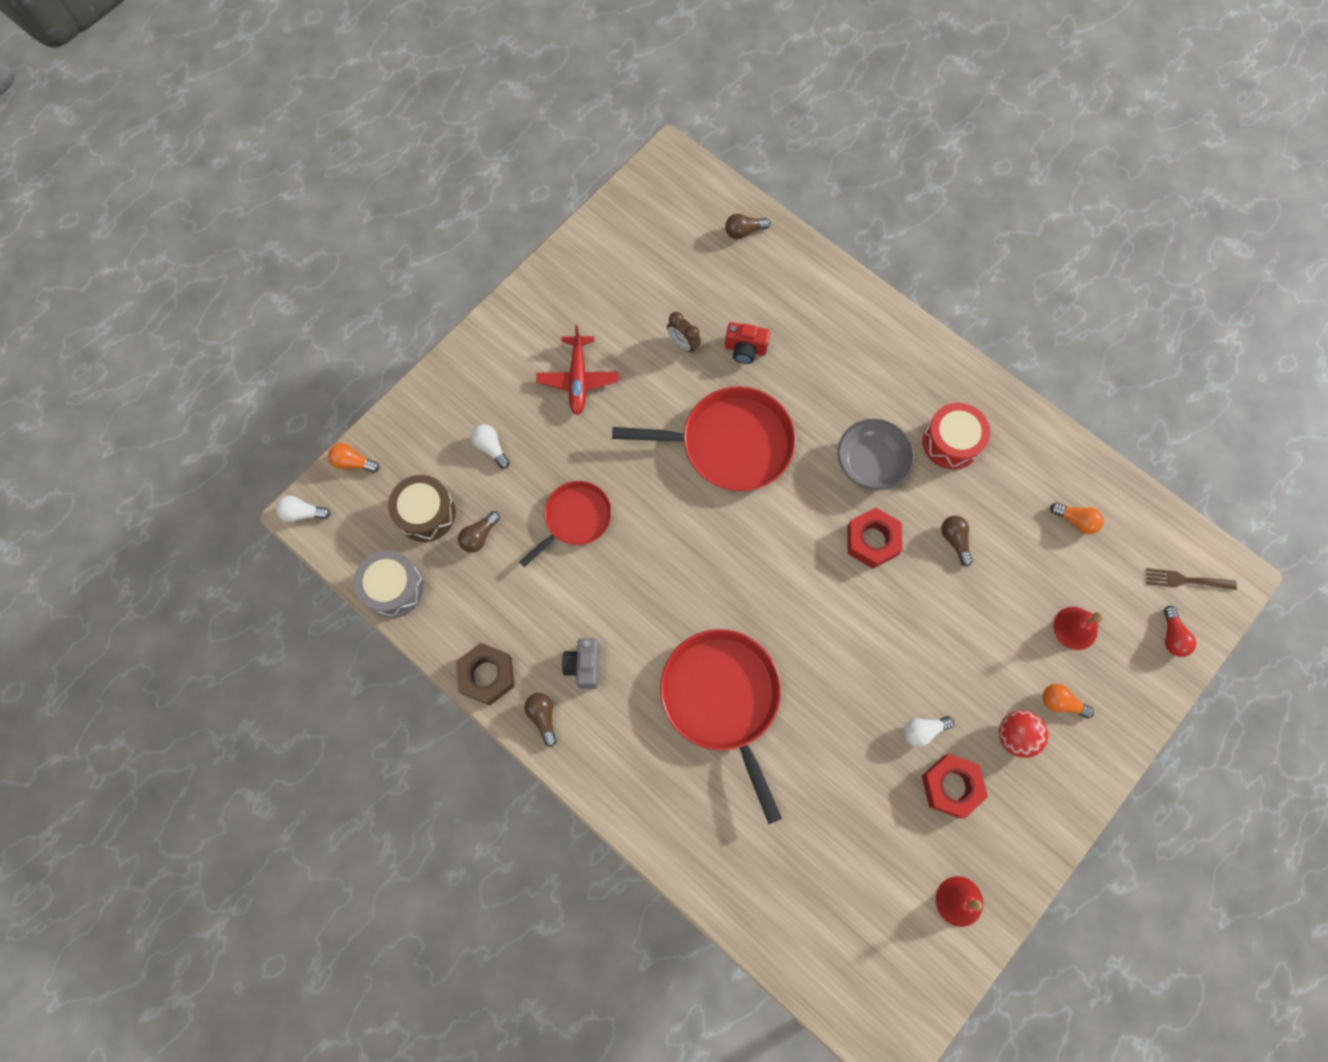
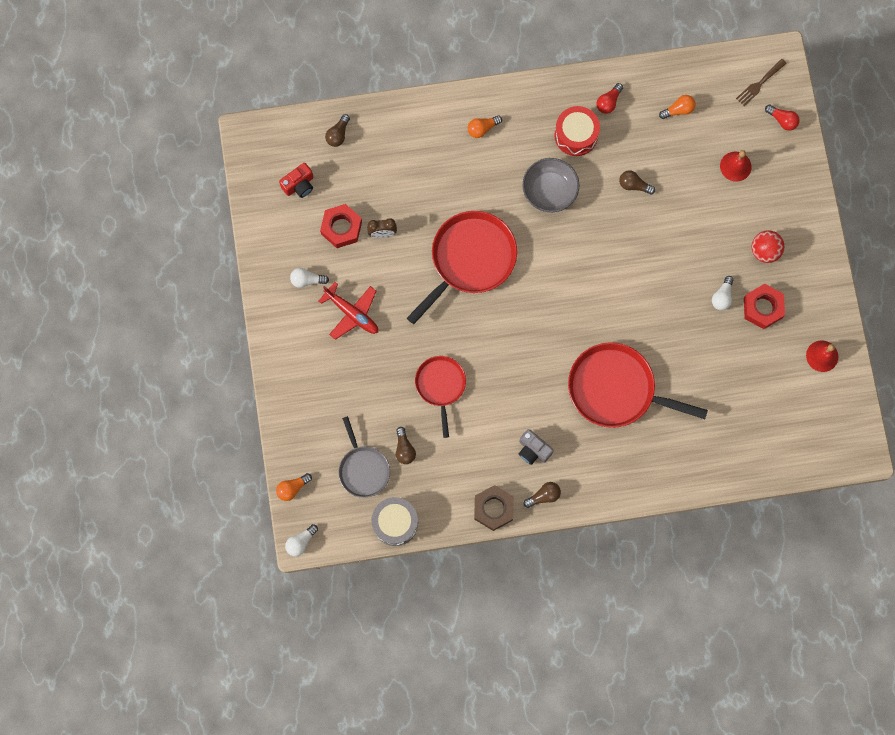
camera: 50 degrees left, 5 degrees up
(426, 513) = (363, 469): brown drum -> grey pan
(491, 448) = (353, 399): white light bulb -> white light bulb (307, 280)
(543, 717) = (544, 496): brown light bulb -> brown light bulb turned 135 degrees clockwise
(745, 349) = (417, 200): red camera -> red camera (299, 185)
(872, 540) = (595, 230): red nut -> red nut (341, 228)
(1015, 446) = (608, 102): none -> red light bulb
(1060, 703) = (767, 211): orange light bulb -> orange light bulb (482, 128)

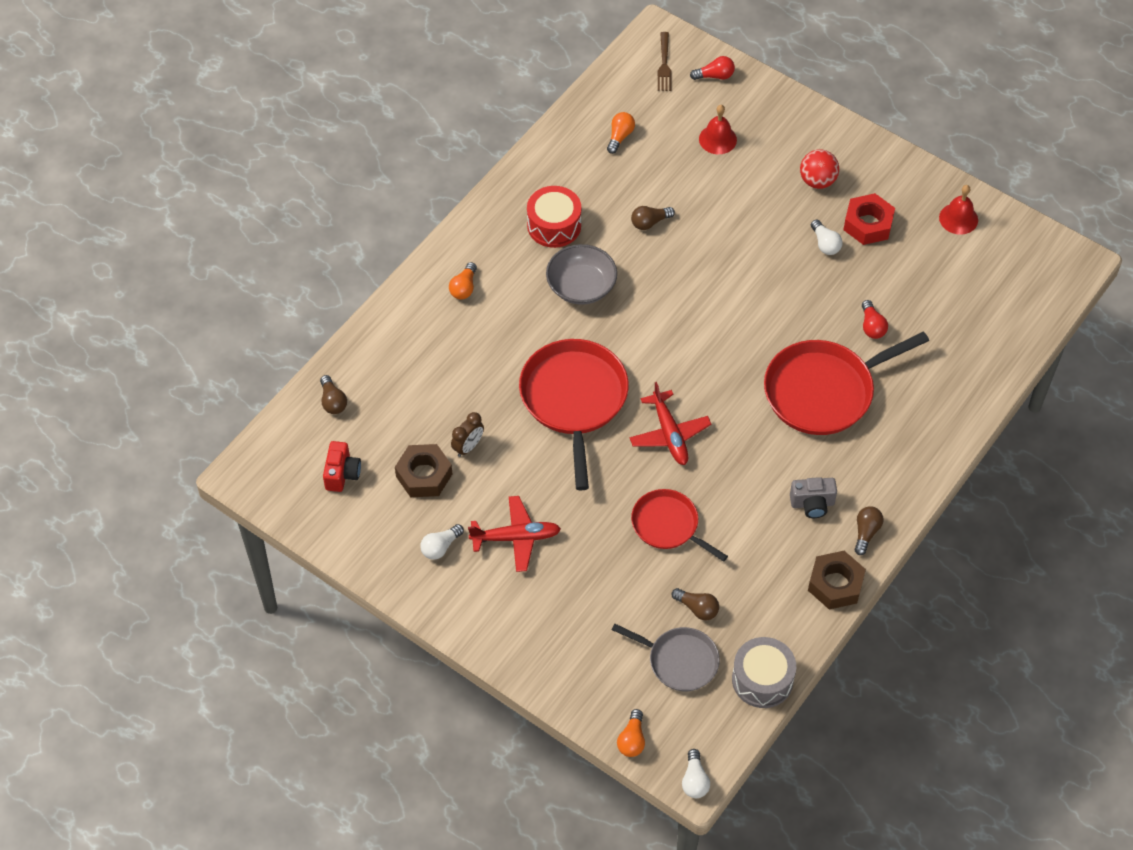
camera: 45 degrees left, 20 degrees down
(341, 228) = (424, 475): red nut -> brown nut
(500, 331) = (669, 434): none -> red plane
(608, 102) = (553, 178): red light bulb -> red light bulb (872, 326)

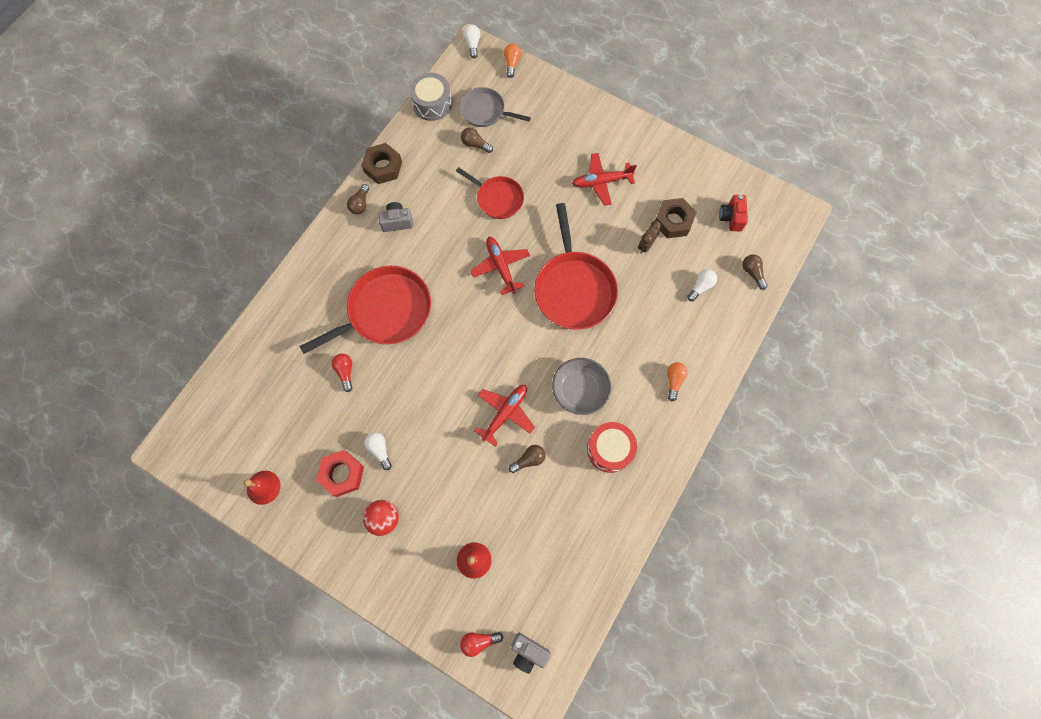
camera: 175 degrees right, 15 degrees up
(440, 547) = (651, 171): white light bulb -> white light bulb (701, 287)
(620, 136) = (563, 555): orange light bulb -> none
(664, 65) = (528, 652): brown fork -> grey camera
(674, 269) = (505, 413): none -> red plane

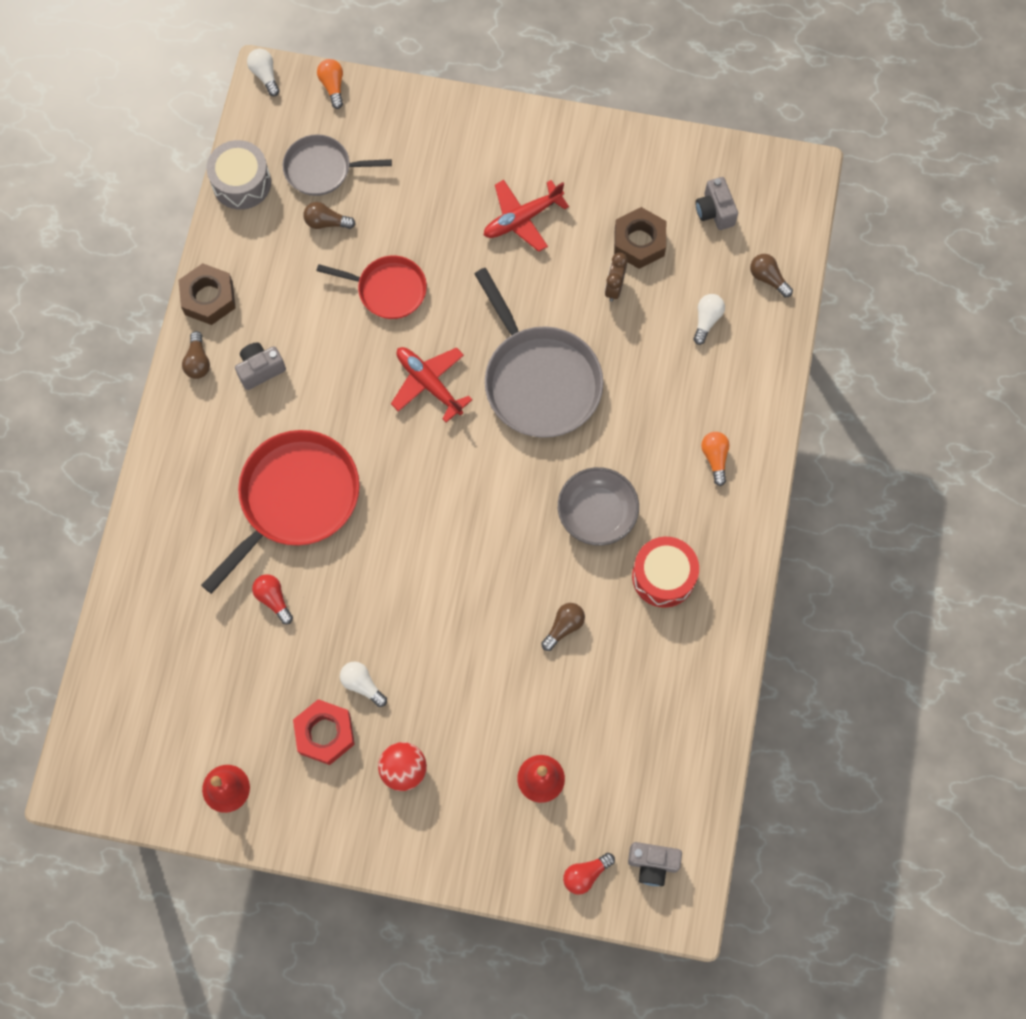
camera: 20 degrees left, 0 degrees up
(505, 413) = (510, 578): red plane -> none
(574, 289) = (539, 381): red pan -> grey pan
(731, 218) = (714, 211): red camera -> grey camera

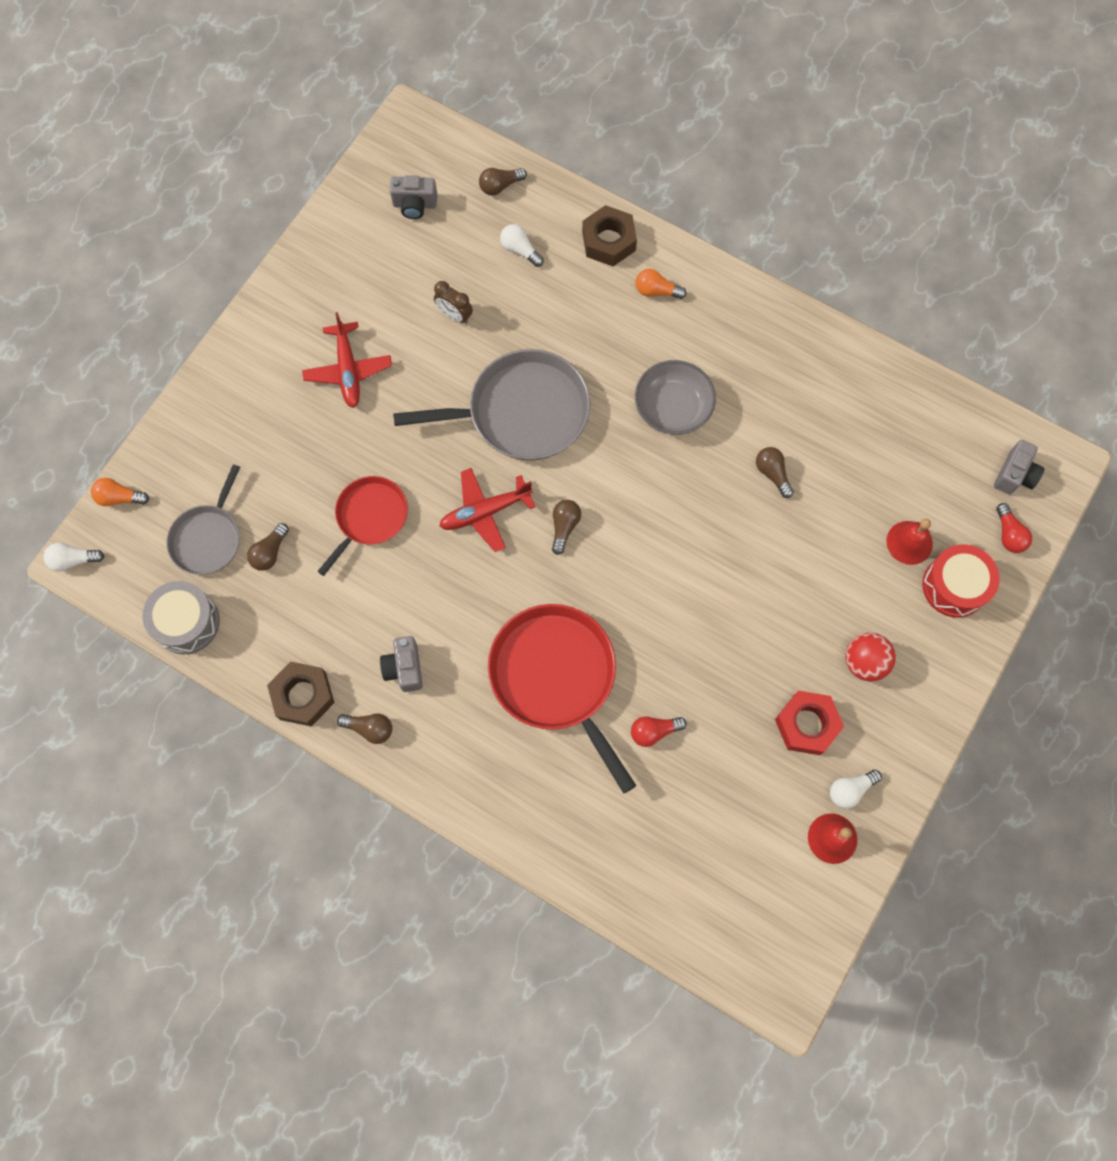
camera: 70 degrees left, 0 degrees up
(362, 684) = (769, 674): white light bulb -> white light bulb (850, 790)
(440, 457) = (564, 527): none -> brown light bulb
(639, 242) = (417, 278): brown nut -> brown nut (608, 241)
(663, 576) = (753, 373): red drum -> red drum (954, 586)

